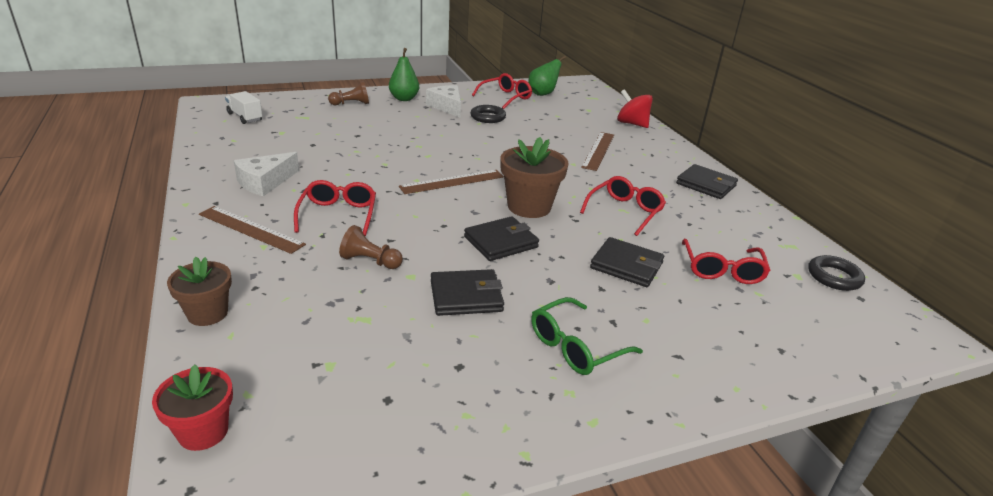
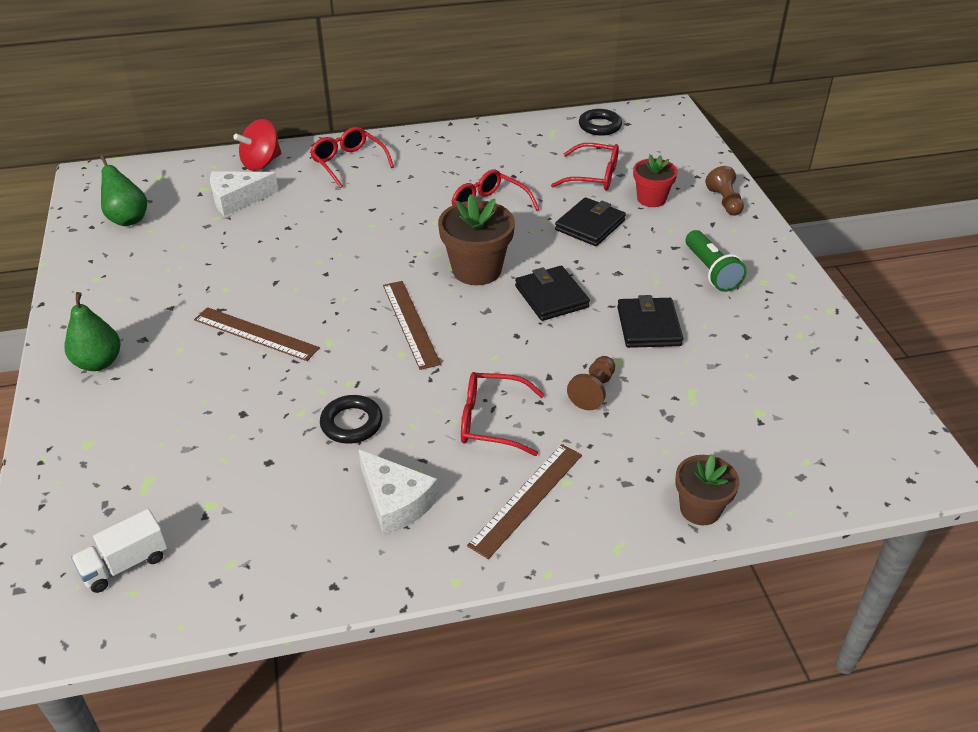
camera: 80 degrees left, 10 degrees up
(203, 431) = (854, 482): red flower pot -> red flower pot (651, 199)
(351, 104) = (102, 426): brown pawn -> brown pawn (724, 202)
(447, 107) = (151, 317): white cheese -> white cheese (237, 199)
(488, 117) = (206, 279): black ring -> black ring (351, 423)
(506, 97) = (130, 255): red glasses -> red glasses (348, 163)
(575, 347) = (711, 271): green glasses -> green flashlight
(598, 150) = (338, 201): brown ruler -> brown ruler (256, 334)
(706, 185) = (434, 148): black wallet -> none

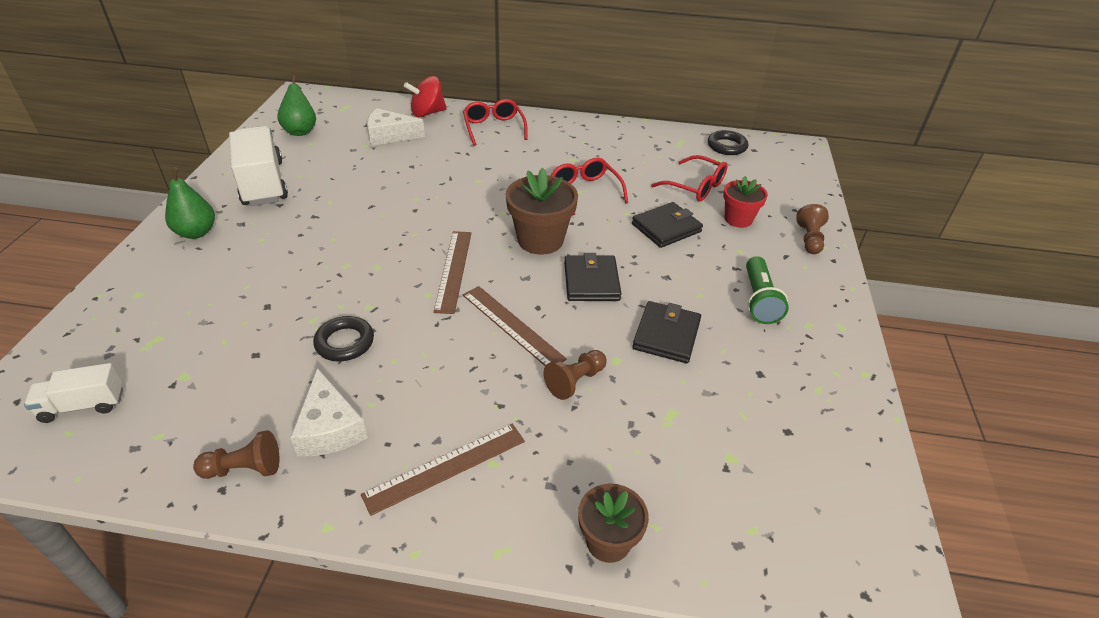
camera: 20 degrees right, 0 degrees up
(132, 289) = (263, 183): none -> white truck
(256, 334) = (325, 243): brown ruler -> brown ruler (512, 326)
(341, 562) = (244, 469): none -> brown pawn
(491, 421) = (463, 380): red glasses -> none

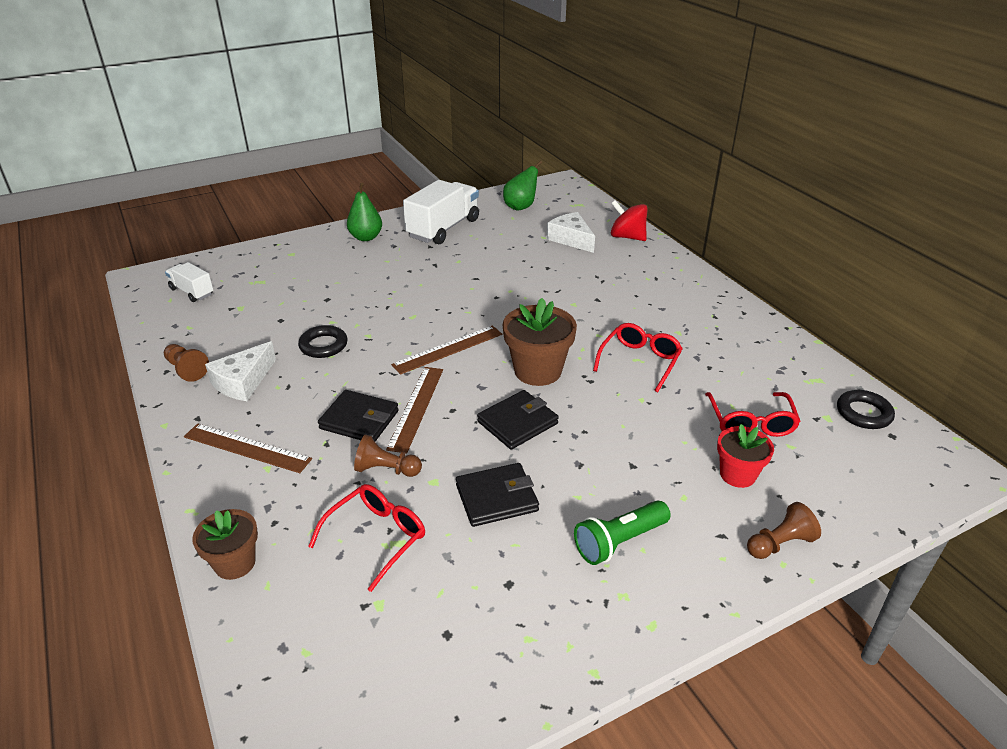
camera: 55 degrees right, 5 degrees down
(494, 128) = (658, 274): red glasses -> red glasses (377, 537)
(666, 228) = (653, 432): black wallet -> black wallet (359, 420)

